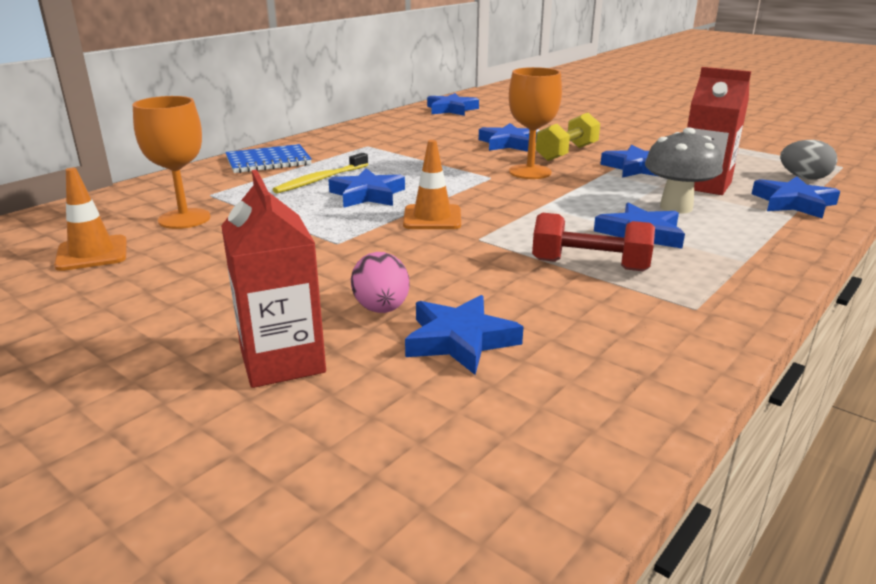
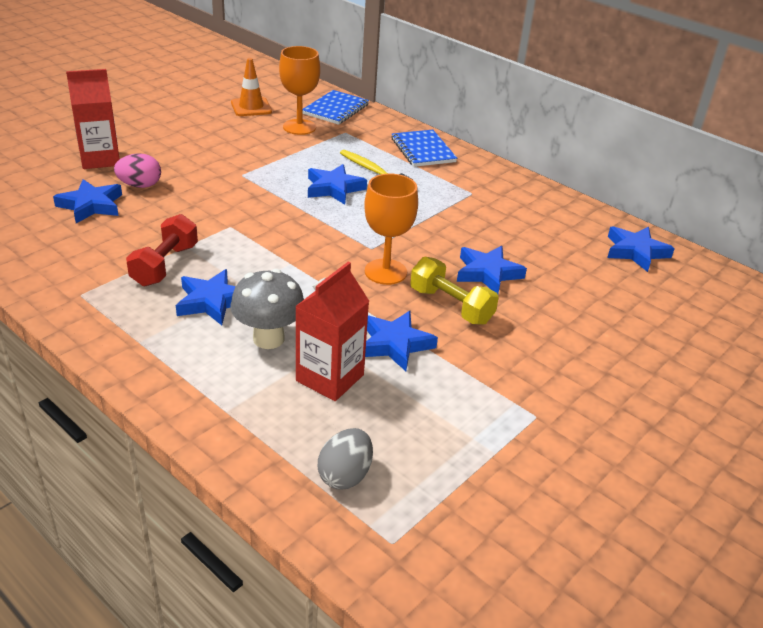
camera: 90 degrees right, 10 degrees up
(130, 201) = (336, 109): none -> blue notebook
(432, 218) = (277, 211): orange traffic cone -> none
(793, 203) = (261, 427): blue star -> none

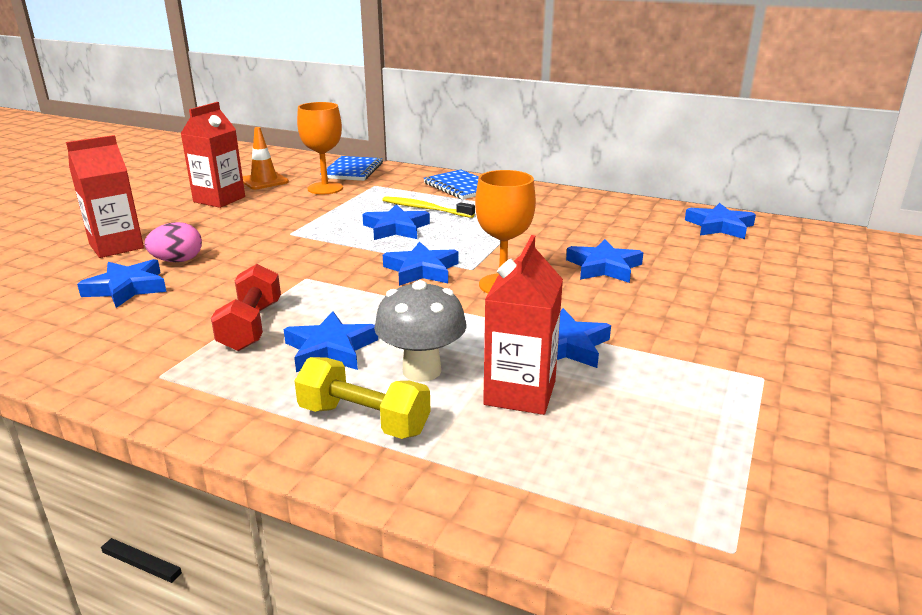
camera: 15 degrees left, 10 degrees down
(203, 122) = (219, 199): none -> red carton
(328, 240) = (421, 270): none -> blue star
(345, 475) = (617, 490): grey egg -> none
(451, 306) = (592, 300): yellow dumbbell -> yellow dumbbell (364, 420)

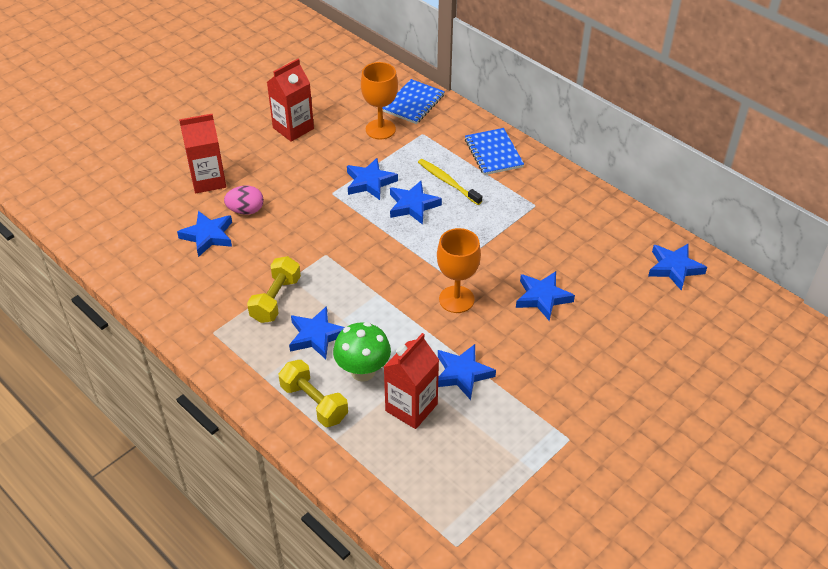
camera: 20 degrees right, 20 degrees up
(251, 326) = (276, 299): red dumbbell -> yellow dumbbell
(264, 181) = (335, 105): orange traffic cone -> none
(421, 270) = (408, 266): blue star -> blue star (370, 182)
(421, 370) = (363, 371): grey mushroom -> green mushroom

